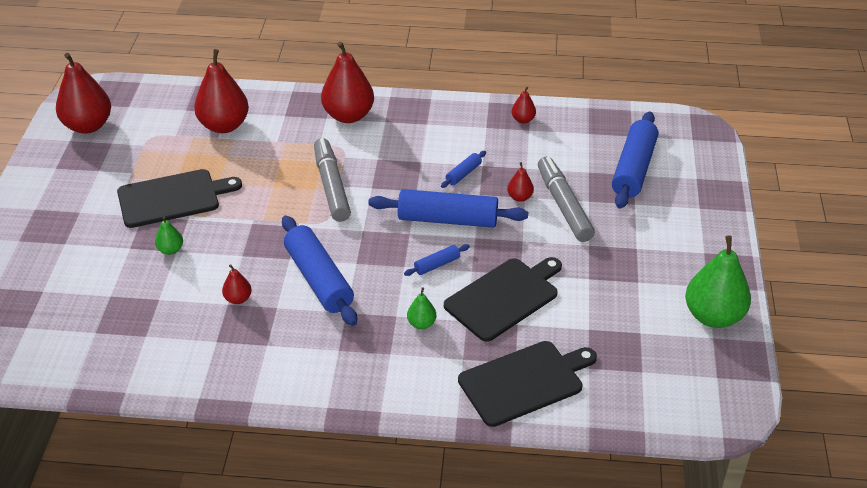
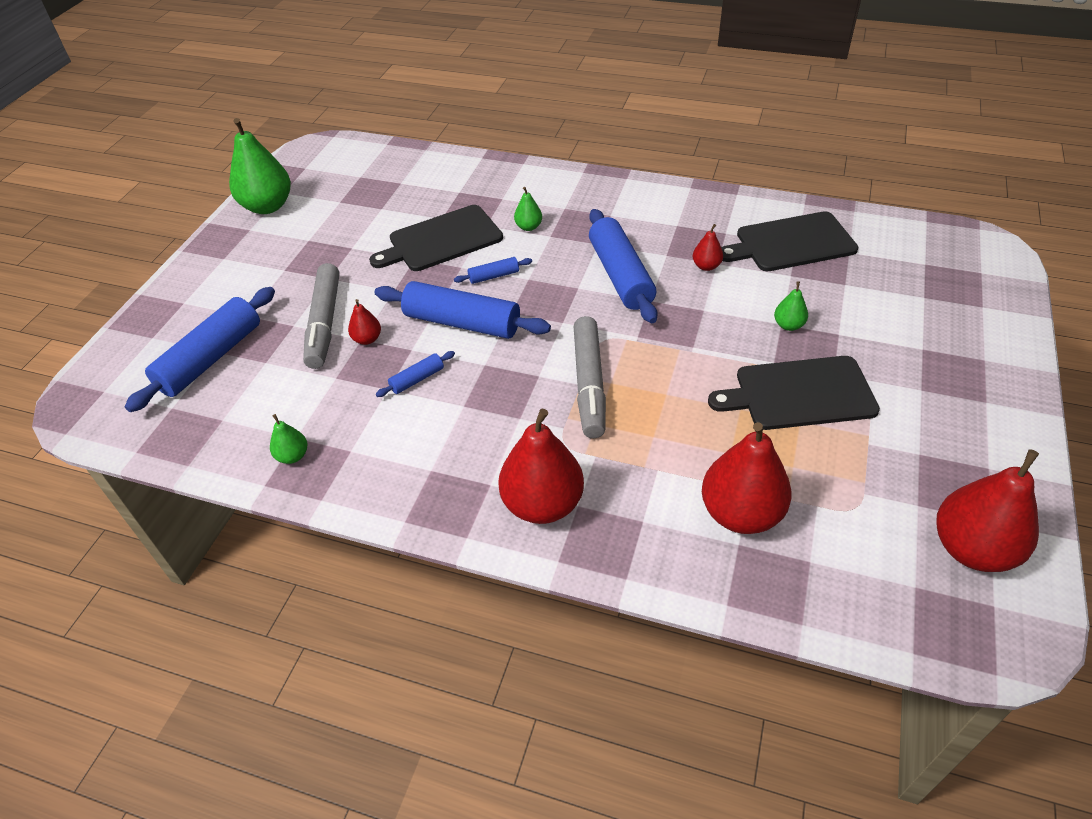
camera: 165 degrees left, 5 degrees up
(523, 120) = (293, 456): red pear -> green pear
(524, 382) = (458, 178): black cutting board -> black cutting board (791, 243)

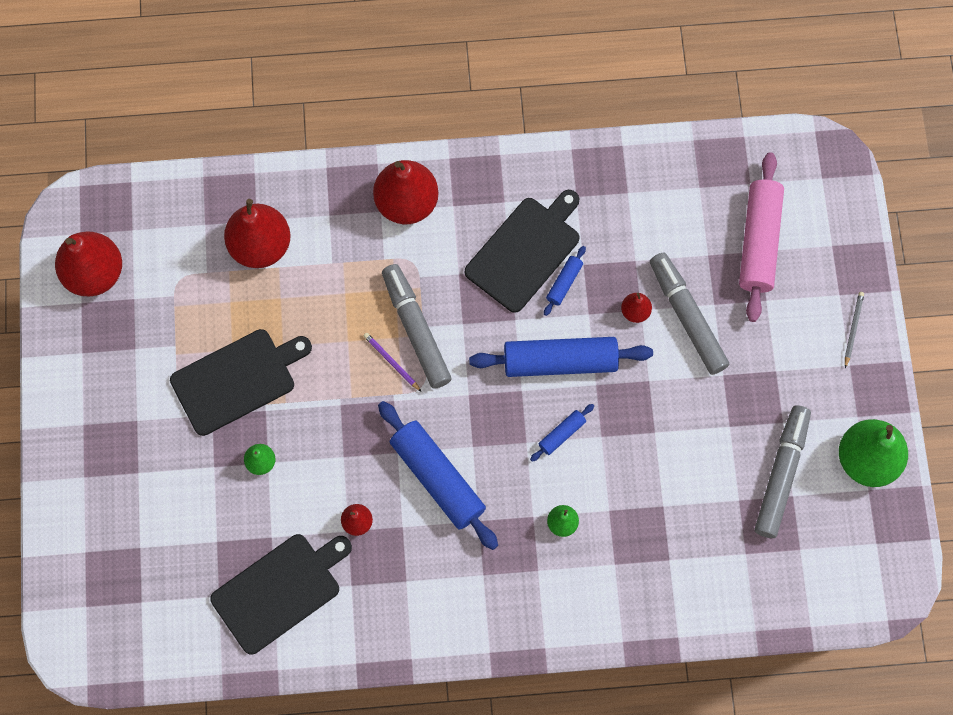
camera: 155 degrees right, 25 degrees up
(197, 278) = (853, 329): none -> grey pencil
(211, 358) = (759, 242): blue rolling pin -> pink rolling pin
(293, 456) = (618, 176): green pear -> none
(337, 214) = (781, 474): none -> grey marker
(441, 240) = (643, 470): black cutting board -> black cutting board (525, 251)
(627, 365) = (391, 362): none -> purple pencil

